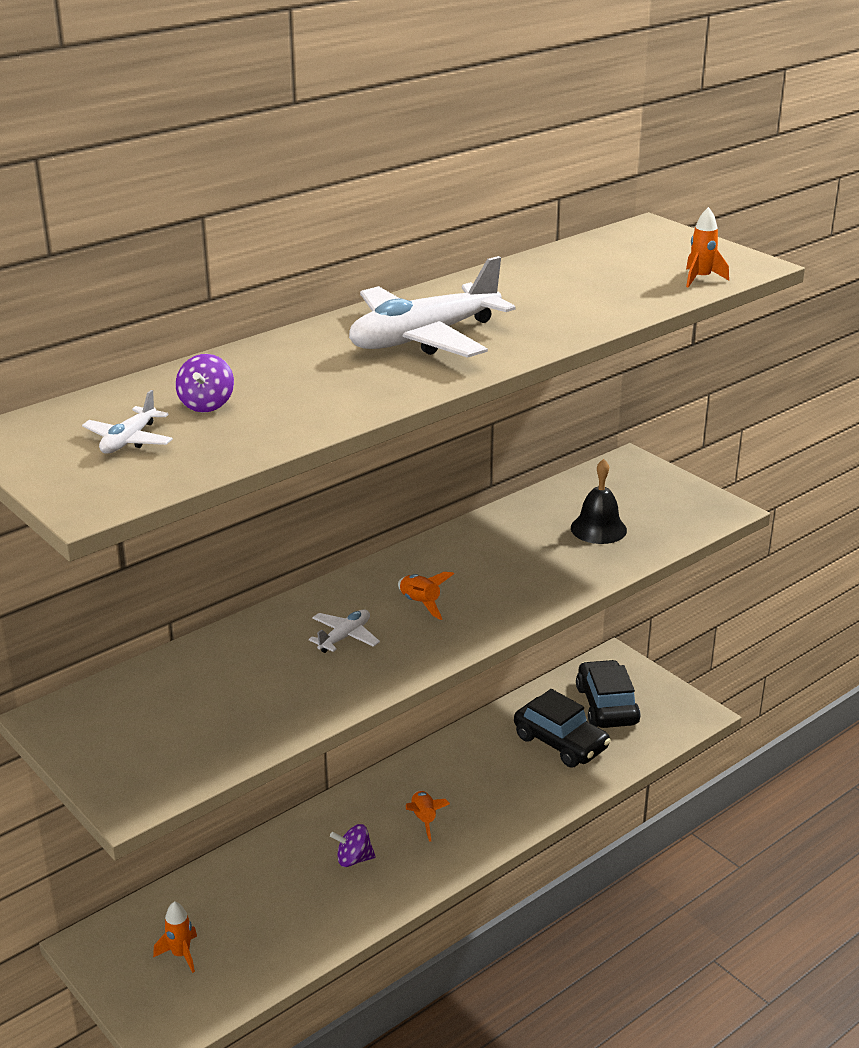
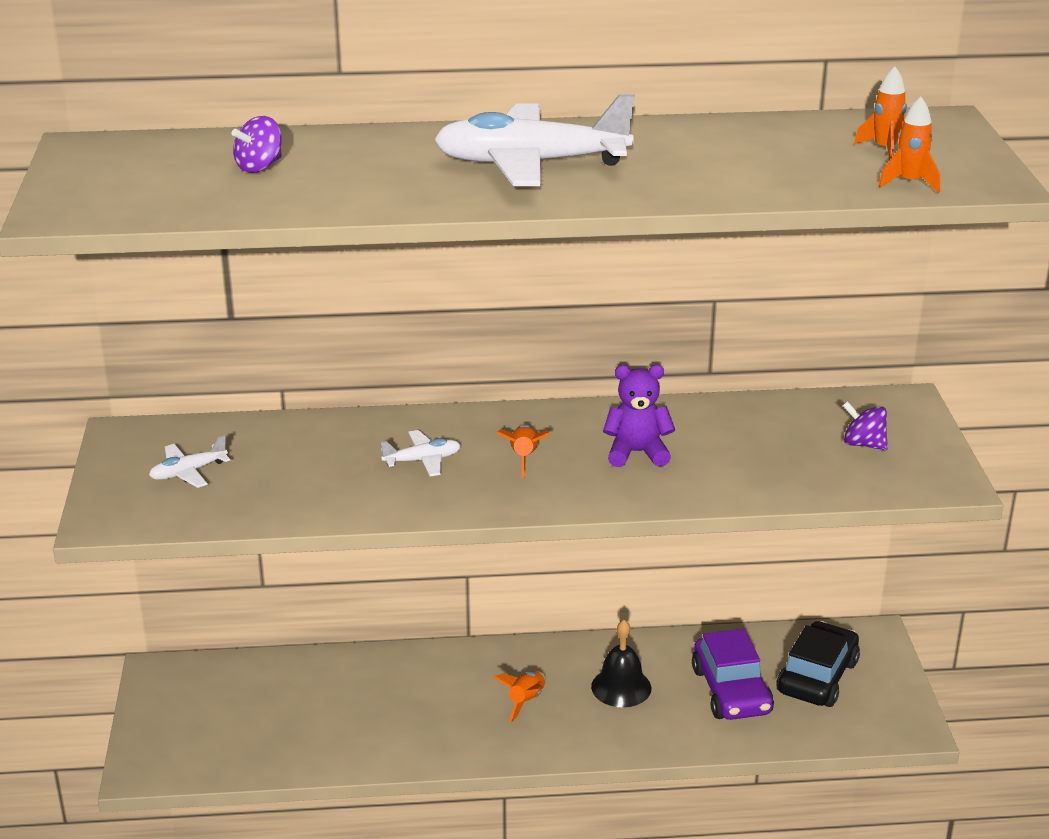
camera: 35 degrees right, 0 degrees up
(129, 440) = (158, 177): white plane -> white plane (188, 472)
(181, 954) = (215, 715): orange rocket -> orange rocket (884, 150)
(353, 859) = (429, 706): purple spinning top -> purple spinning top (863, 444)
(497, 568) = (637, 453): none -> purple teddy bear
(560, 742) = (731, 691): black car -> purple car
(598, 529) = (786, 453): black bell -> black bell (621, 687)

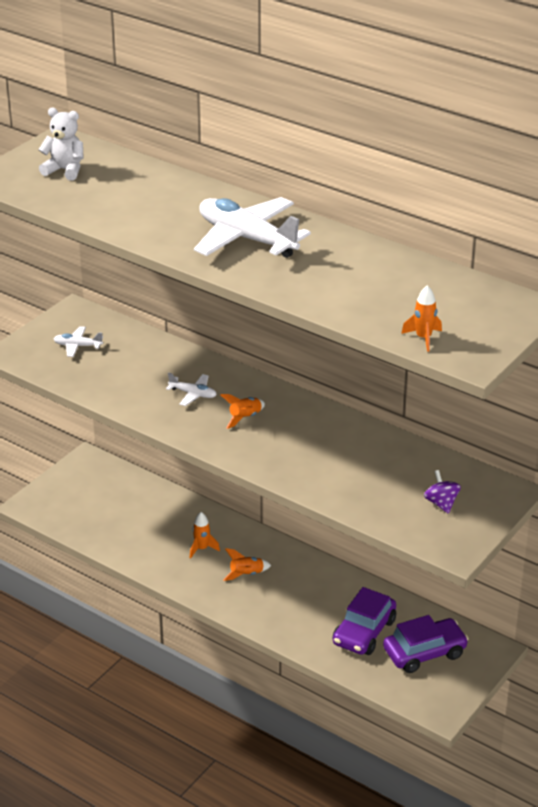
camera: 40 degrees right, 5 degrees up
(151, 174) = (65, 170): none -> white teddy bear
(259, 167) = (117, 186): purple spinning top -> none
(621, 687) = (306, 595): black bell -> none
(637, 453) = (307, 444): purple teddy bear -> none
(817, 677) = (424, 653): black car -> purple car
(884, 150) = (452, 311): orange rocket -> orange rocket (202, 549)

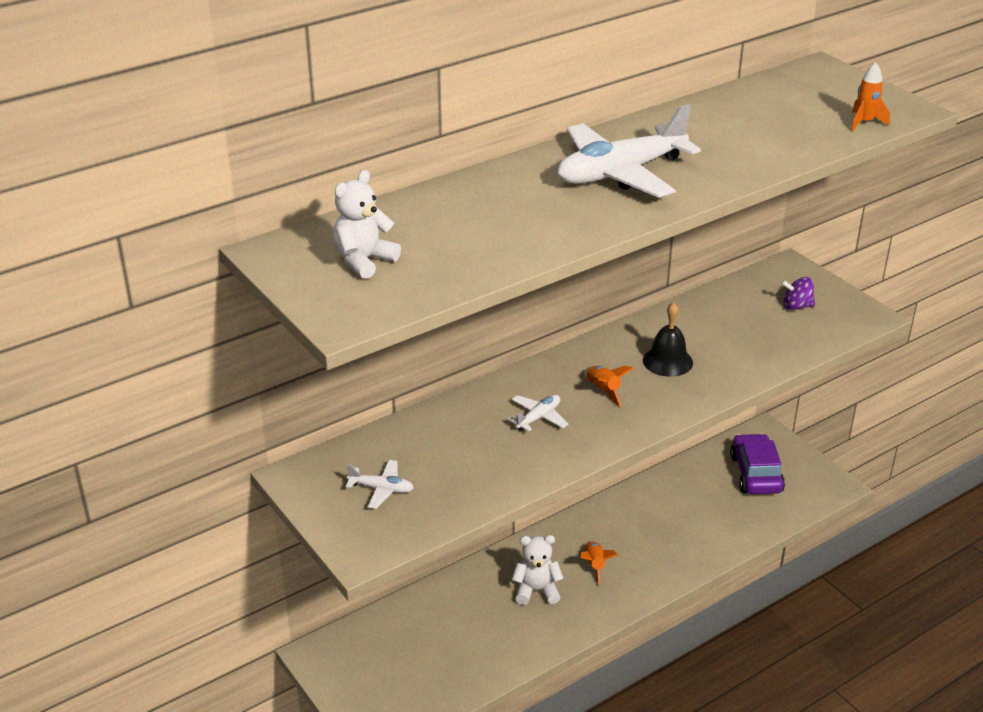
camera: 70 degrees left, 0 degrees up
(77, 346) = (381, 489): white plane -> white plane turned 105 degrees counterclockwise
(202, 549) = (536, 590): orange rocket -> white teddy bear
(306, 443) = (667, 361): none -> black bell
(364, 632) = (714, 504): purple car -> none

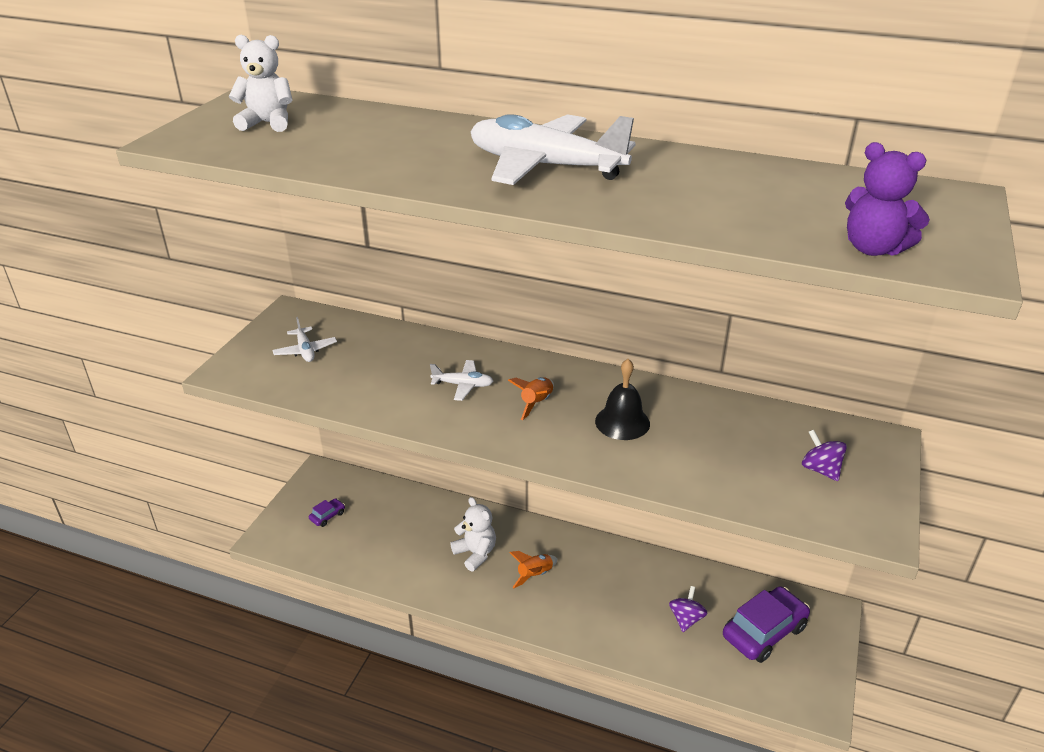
camera: 55 degrees right, 0 degrees up
(388, 673) = (327, 516): none -> purple car
(712, 505) = (686, 619): none -> purple spinning top
(864, 122) = (873, 249): orange rocket -> purple teddy bear

